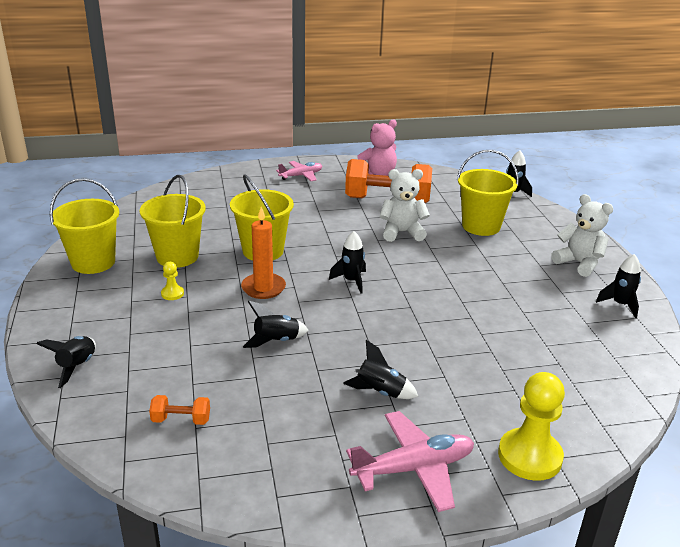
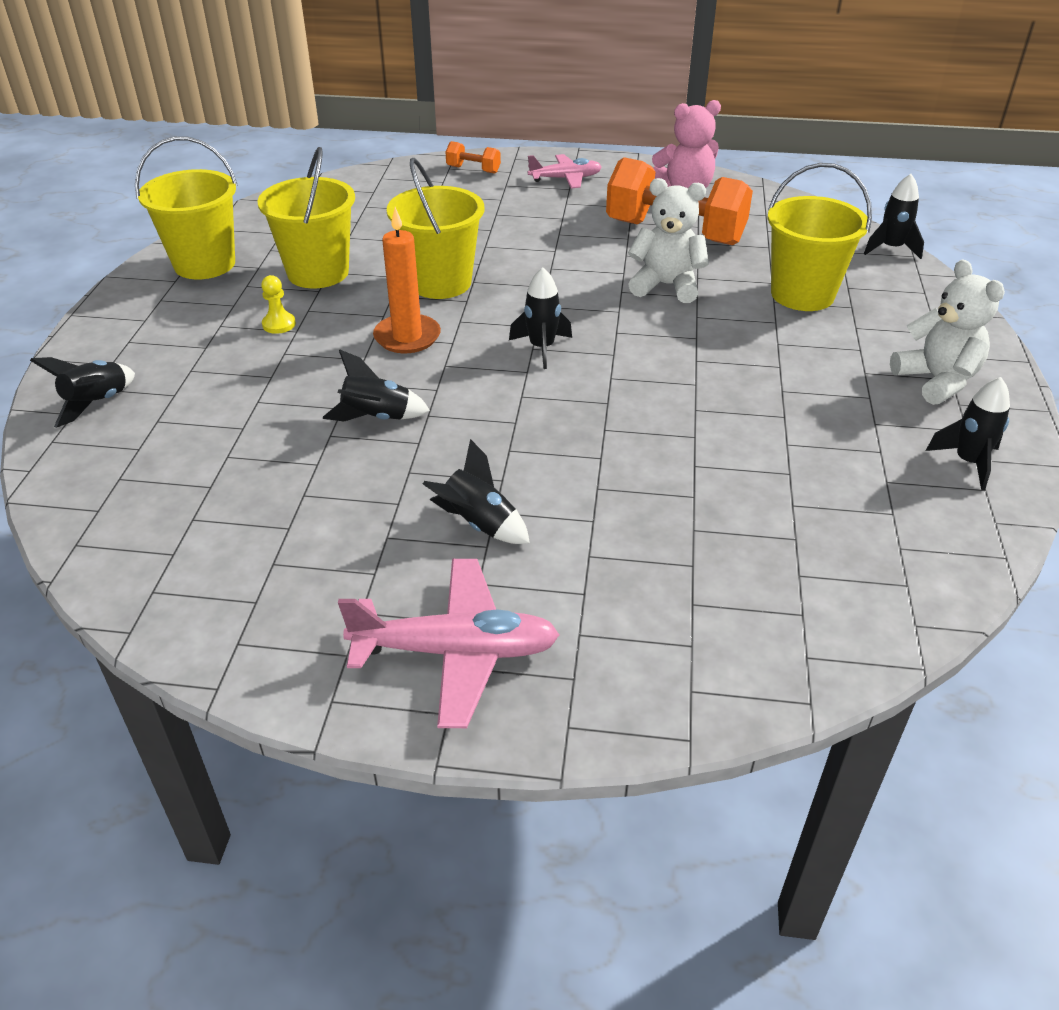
camera: 20 degrees right, 10 degrees up
(181, 420) = (180, 504): orange dumbbell -> orange dumbbell (473, 169)
(529, 456) = (650, 677): yellow pawn -> none

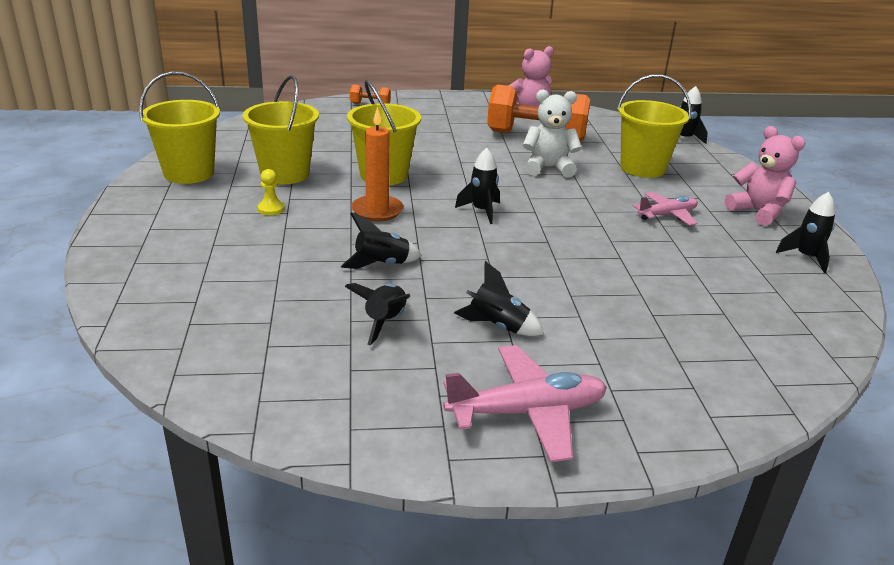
camera: 15 degrees left, 10 degrees down
(97, 403) = (144, 272): black rocket -> black rocket (385, 322)
(565, 179) = (441, 108): pink plane -> pink plane (667, 215)
(936, 381) = (758, 212): white teddy bear -> pink teddy bear

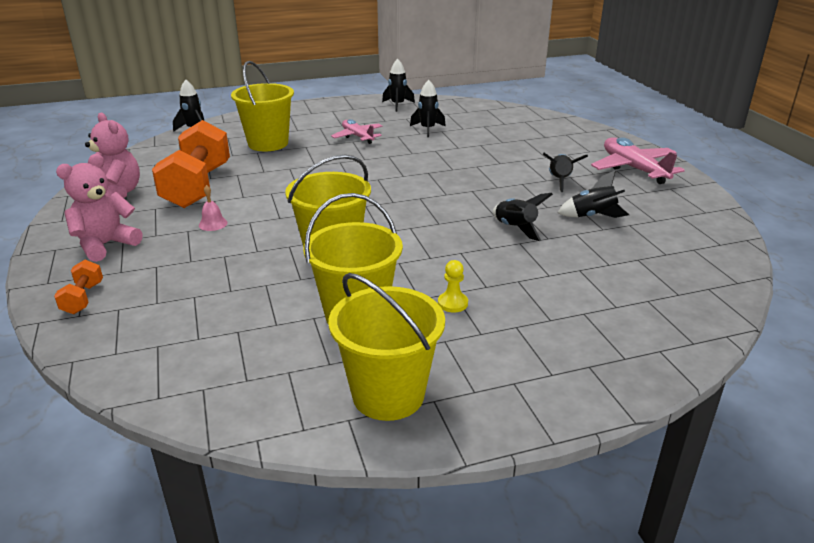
camera: 100 degrees left, 0 degrees up
(377, 211) = (419, 244): orange candle -> none
(459, 139) = (213, 224): none -> pink bell
(481, 211) = (390, 198): black rocket -> black rocket (427, 129)
(548, 168) = (282, 177): white teddy bear -> none
(758, 212) = (337, 113): pink teddy bear -> pink teddy bear (105, 245)

